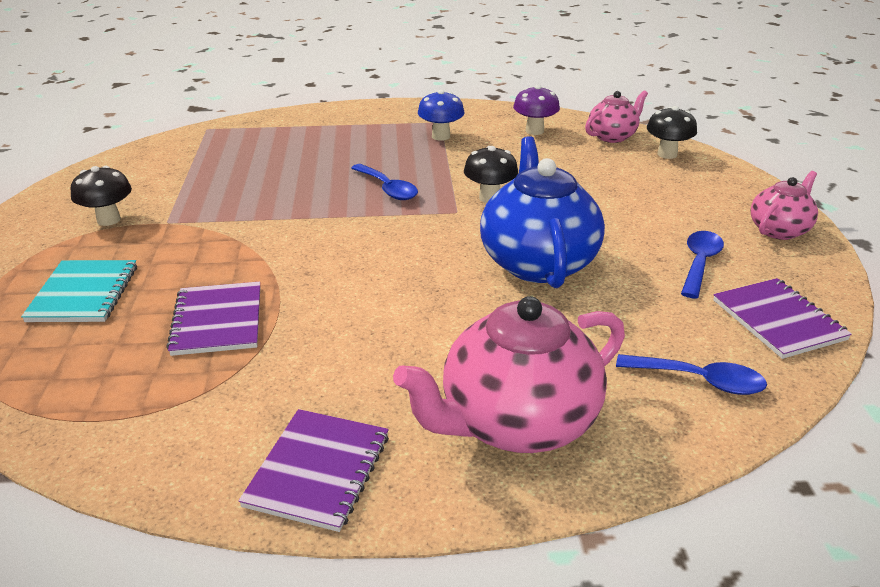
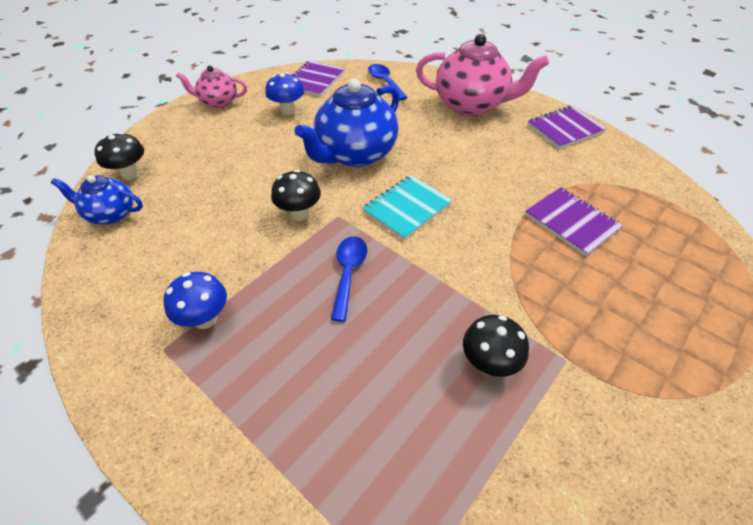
camera: 135 degrees left, 15 degrees up
(84, 293) = (663, 303): turquoise notebook -> turquoise notebook (407, 208)
(109, 220) = (626, 407): black mushroom -> black mushroom (488, 363)
(217, 320) = (571, 222): purple notebook -> purple notebook turned 75 degrees counterclockwise
(534, 131) = (134, 264): purple mushroom -> none
(612, 136) = (111, 214): pink teapot -> blue teapot
(699, 263) = (288, 111): blue spoon -> blue mushroom

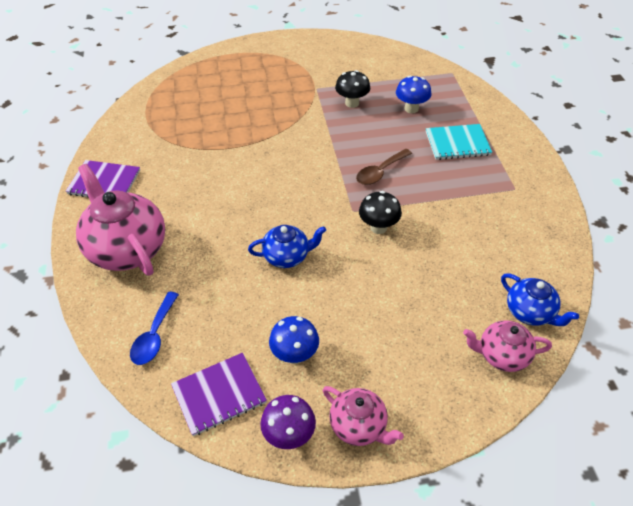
camera: 140 degrees left, 0 degrees up
(130, 174) = (502, 355): black mushroom -> pink teapot
(205, 319) = (483, 192): blue mushroom -> blue mushroom (411, 109)
(257, 84) = (289, 435): none -> purple mushroom
(348, 273) = (380, 172): blue spoon -> brown spoon
(355, 154) = (287, 257): blue teapot -> blue teapot, size x0.55
(407, 208) = (301, 190): turquoise notebook -> turquoise notebook (457, 143)
(571, 222) = (218, 129): purple notebook -> none

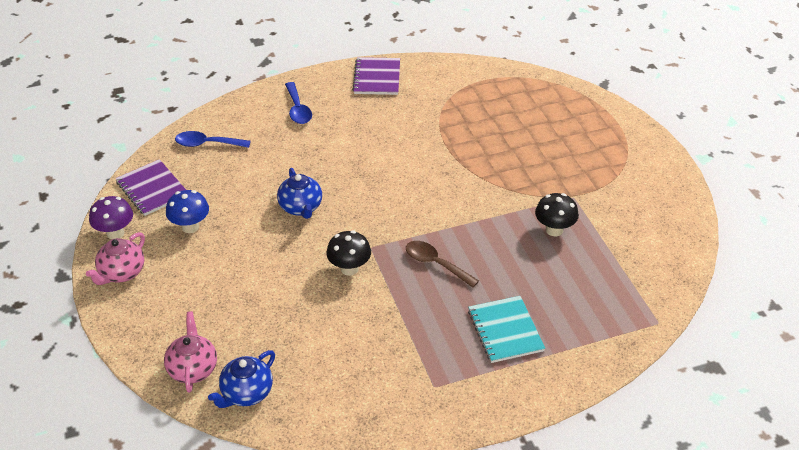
camera: 80 degrees right, 5 degrees down
(127, 249) = (297, 109): pink teapot -> blue spoon
(411, 109) = (561, 284): blue mushroom -> none

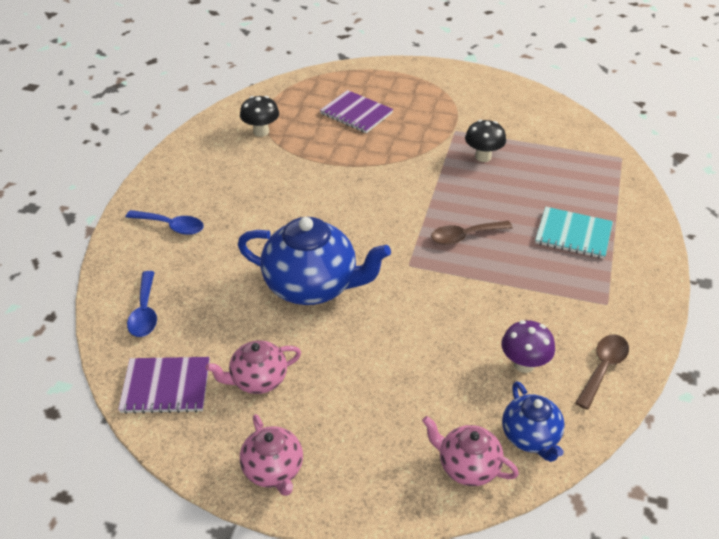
camera: 55 degrees left, 0 degrees up
(115, 233) = (204, 449): purple mushroom -> purple mushroom (524, 364)
(190, 227) = (258, 380): blue mushroom -> pink teapot
(207, 144) = (145, 312): blue spoon -> blue spoon turned 45 degrees counterclockwise
(301, 208) = (312, 286): blue teapot -> blue teapot, size x1.82
(349, 269) = (424, 291): black mushroom -> black mushroom (261, 132)
(353, 411) = (603, 368): none -> brown spoon
(377, 78) = (189, 159): purple notebook -> purple notebook (356, 113)

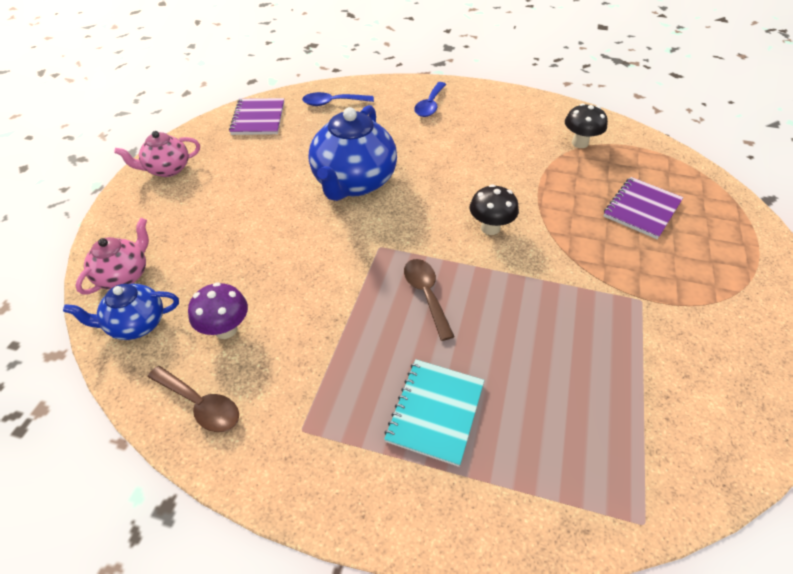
camera: 90 degrees right, 5 degrees up
(258, 380) = (253, 158): pink teapot -> none
(483, 157) = (589, 325): black mushroom -> black mushroom (490, 228)

